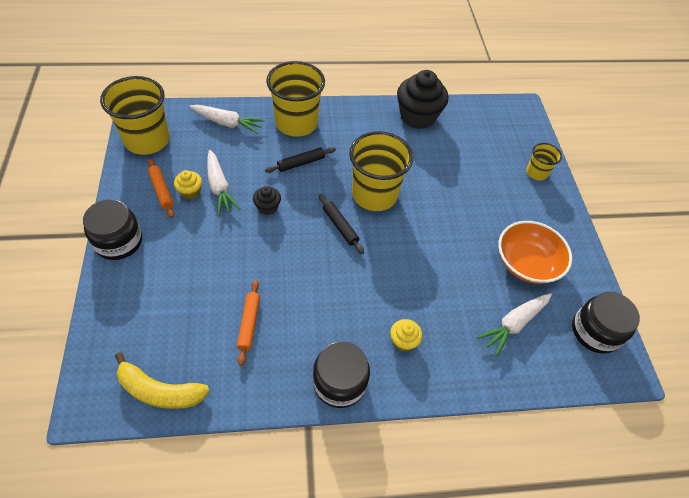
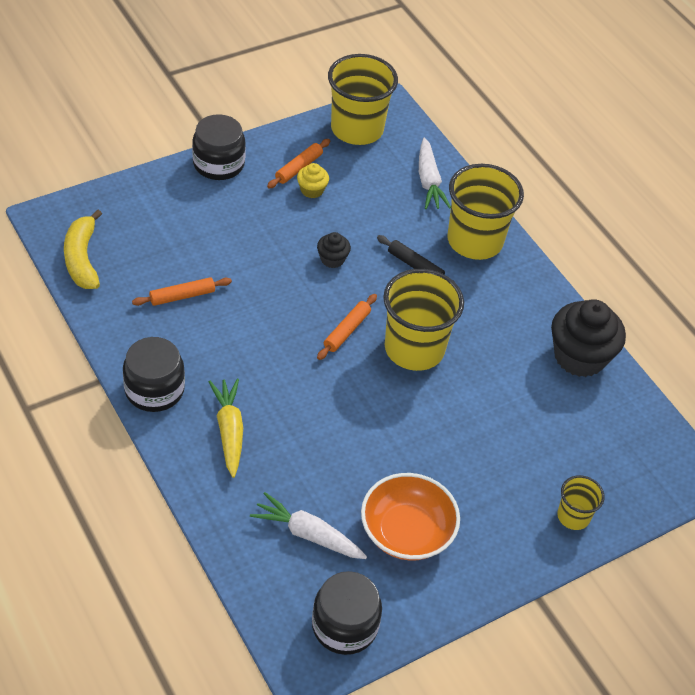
camera: 65 degrees right, 5 degrees down
(219, 187) = (333, 210): white carrot -> none
(340, 226) = (347, 331): black rolling pin -> orange rolling pin
(403, 341) = (229, 431): yellow cupcake -> yellow carrot

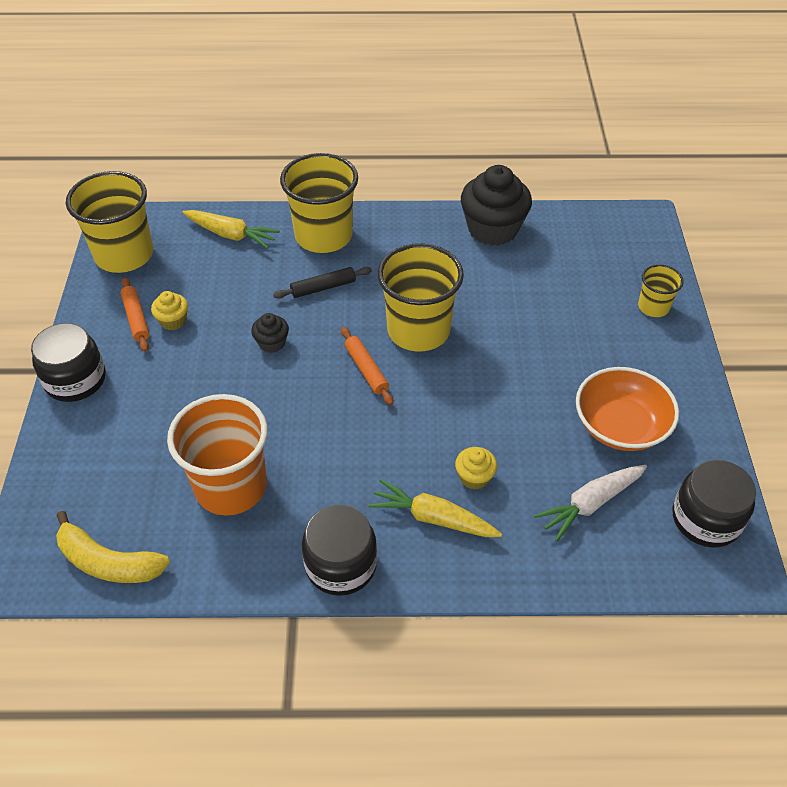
camera: 55 degrees left, 0 degrees up
(182, 296) = (231, 486): orange rolling pin -> orange cup
(285, 444) = (474, 477): none -> yellow cupcake
(429, 181) = (231, 235): white carrot -> yellow carrot

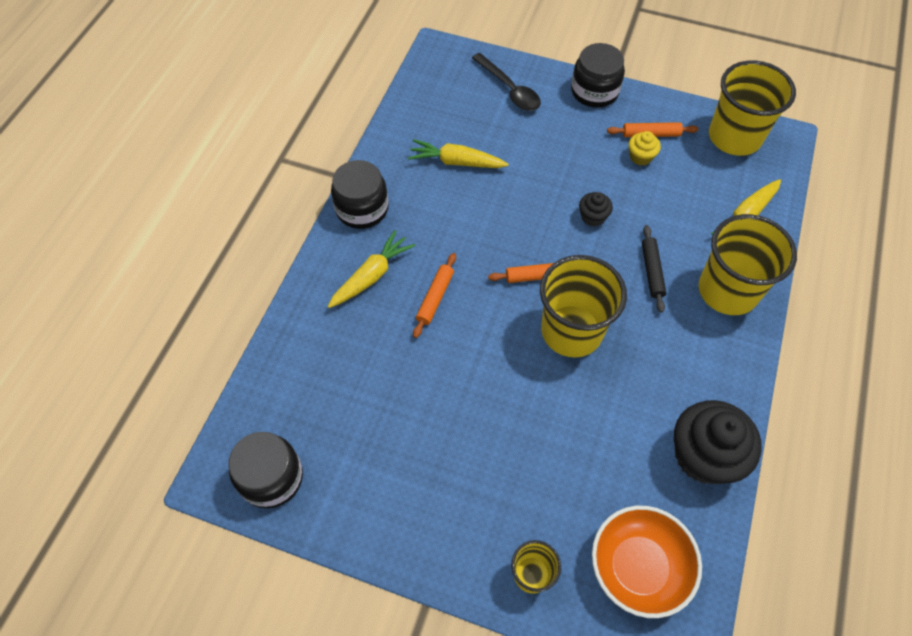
camera: 110 degrees right, 10 degrees up
(87, 466) = (509, 89): none -> black spoon
(108, 562) = (426, 91): yellow banana -> none
(231, 486) = (456, 162): orange cup -> yellow carrot
(433, 448) = (435, 298): none -> orange rolling pin
(474, 477) = (394, 317): yellow cupcake -> none
(590, 504) = (330, 392): white carrot -> none
(620, 426) = (394, 456): orange bowl -> orange bowl (639, 566)

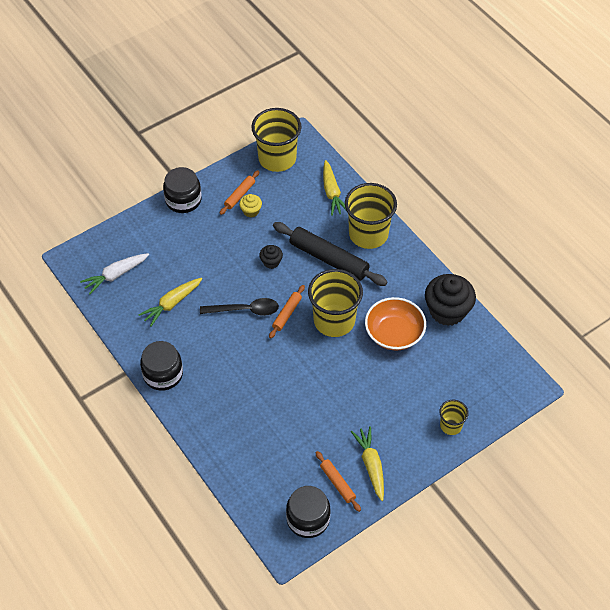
camera: 55 degrees left, 5 degrees down
(371, 276) = (216, 397): yellow carrot -> yellow carrot (371, 465)
(435, 298) = (259, 373): orange rolling pin -> orange rolling pin (337, 483)
(449, 95) = (115, 275): none -> white carrot
(509, 89) = (141, 241): black spoon -> black spoon (245, 310)
(639, 566) = (480, 377): orange bowl -> orange bowl (394, 333)
(651, 271) = (329, 259): black rolling pin -> black rolling pin, size x1.95

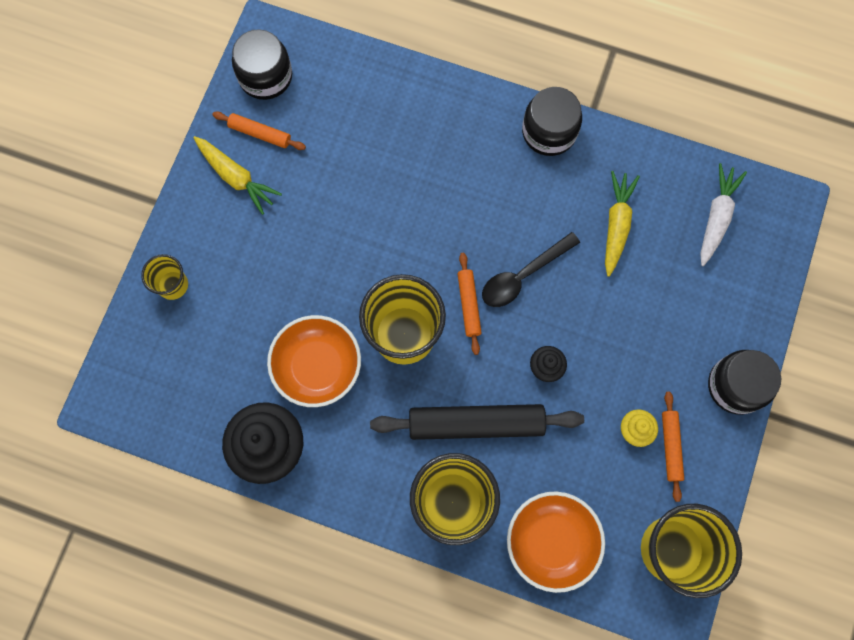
camera: 145 degrees right, 20 degrees up
(332, 192) = (551, 541): yellow carrot -> orange bowl

